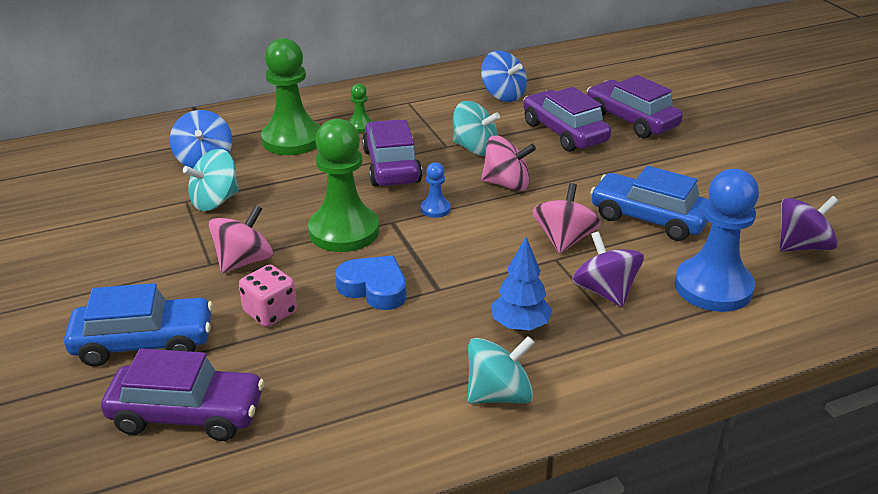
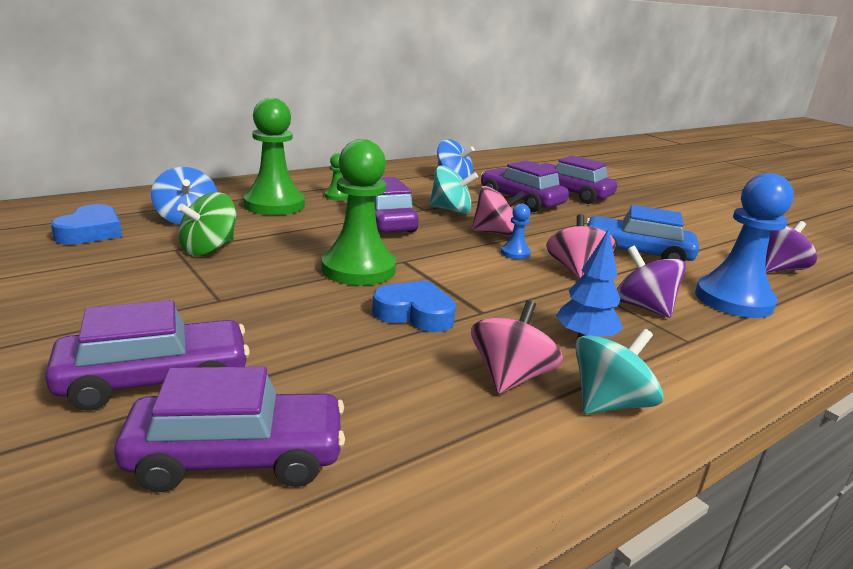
camera: 15 degrees left, 10 degrees down
(117, 177) = (91, 232): none -> blue heart
(144, 343) = (155, 380): blue car -> purple car
(215, 201) = (209, 249): turquoise spinning top -> green spinning top
(244, 261) = (259, 296): pink spinning top -> pink spinning top (510, 377)
(270, 312) = (307, 340): pink dice -> none
(435, 209) = (440, 251): blue pawn -> blue pawn (515, 253)

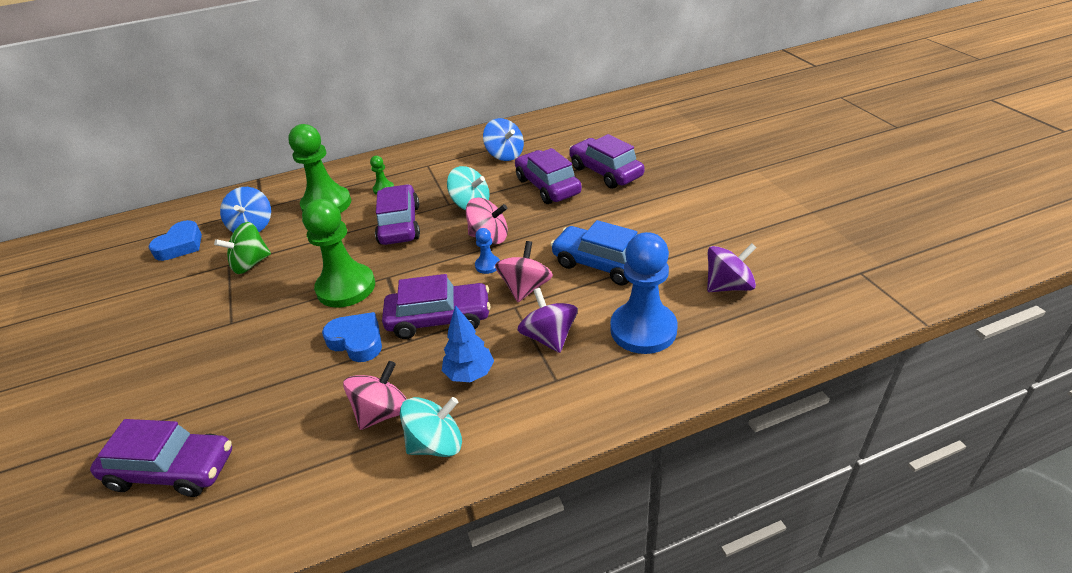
camera: 20 degrees right, 15 degrees up
(155, 380) = (157, 401): purple car -> purple car (439, 319)

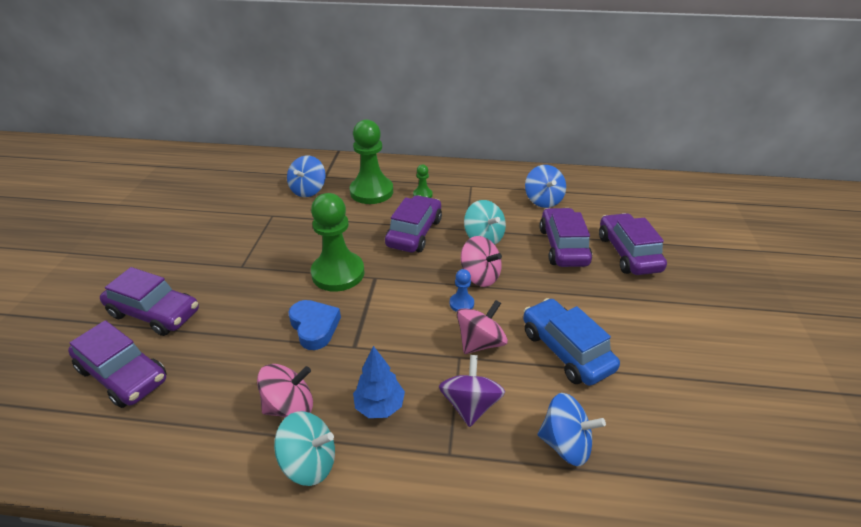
camera: 25 degrees right, 0 degrees up
(181, 245) = (253, 186): blue heart -> none
(251, 264) = (286, 222): green spinning top -> none
(439, 319) = (389, 338): purple car -> purple car (155, 313)
(643, 329) = (565, 443): blue pawn -> blue spinning top
(728, 286) = (687, 438): purple spinning top -> none

